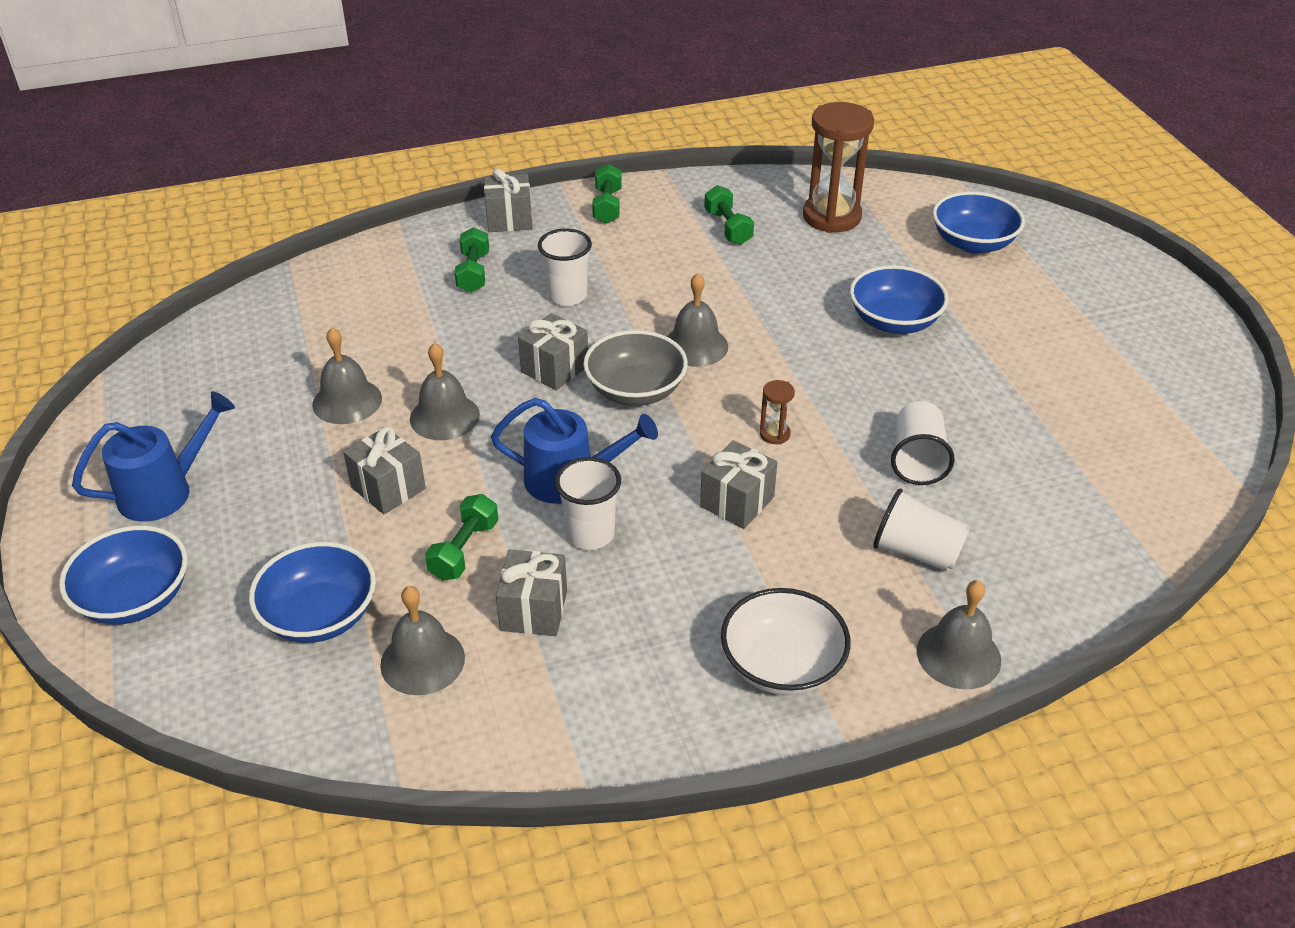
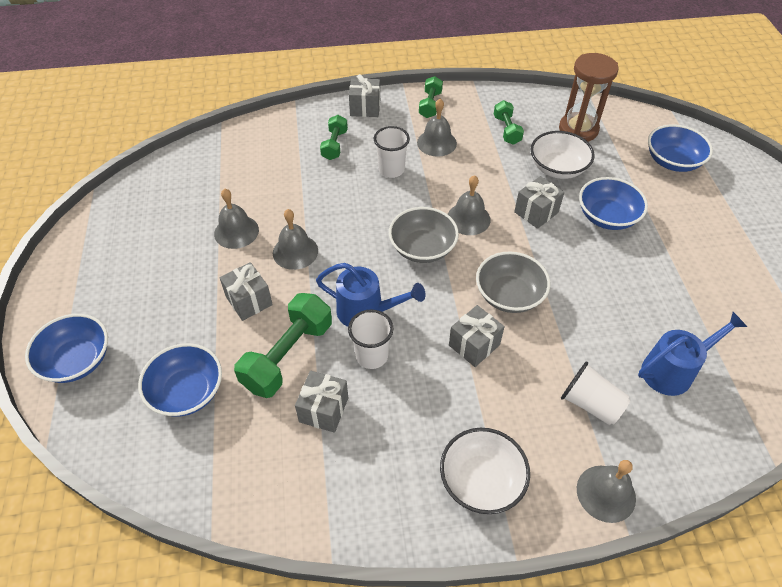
camera: 10 degrees right, 10 degrees up
(165, 491) = (112, 283): blue watering can -> blue watering can (673, 370)
(422, 661) = (244, 437): grey bell -> grey bell (436, 143)
(464, 550) = (288, 356): green dumbbell -> green dumbbell, size x1.74
(555, 369) = (373, 224): grey gift -> grey gift (536, 212)
(774, 434) = (509, 295): brown hourglass -> grey bowl
(812, 268) = (557, 168): none -> white bowl
(917, 460) = (604, 329): white cup -> none

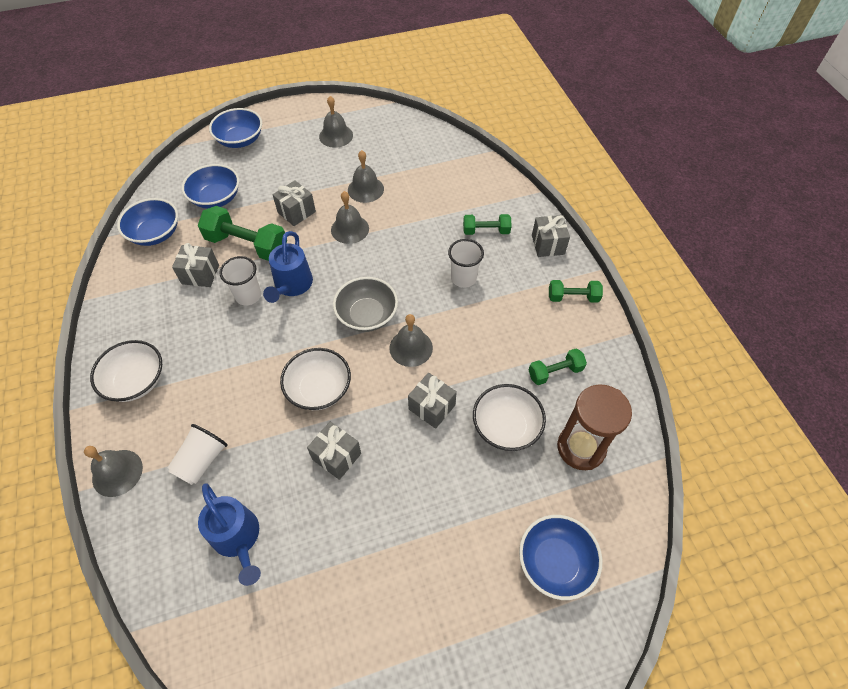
camera: 80 degrees right, 5 degrees up
(436, 143) = (514, 310): grey bell -> grey bell (336, 136)
(474, 345) = (261, 365): grey gift -> grey gift (336, 456)
(509, 295) = (319, 389): grey bowl -> white bowl
(607, 217) = (439, 479): blue bowl -> blue bowl (155, 233)

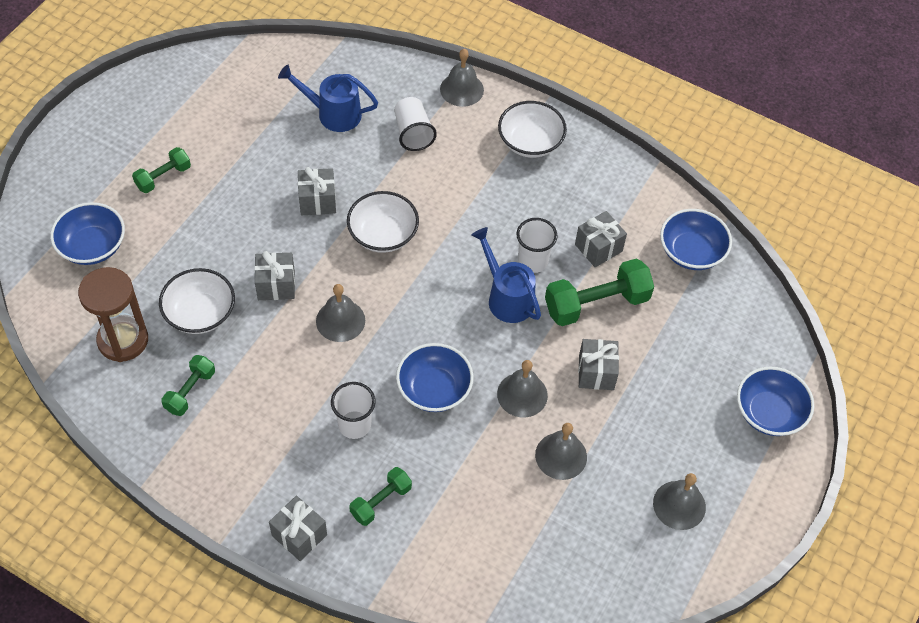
camera: 135 degrees right, 0 degrees up
(216, 198) = (691, 327): blue bowl -> blue bowl (434, 389)
(367, 315) = (409, 321): grey bowl -> none
(573, 297) = (226, 486): green dumbbell -> green dumbbell (163, 177)

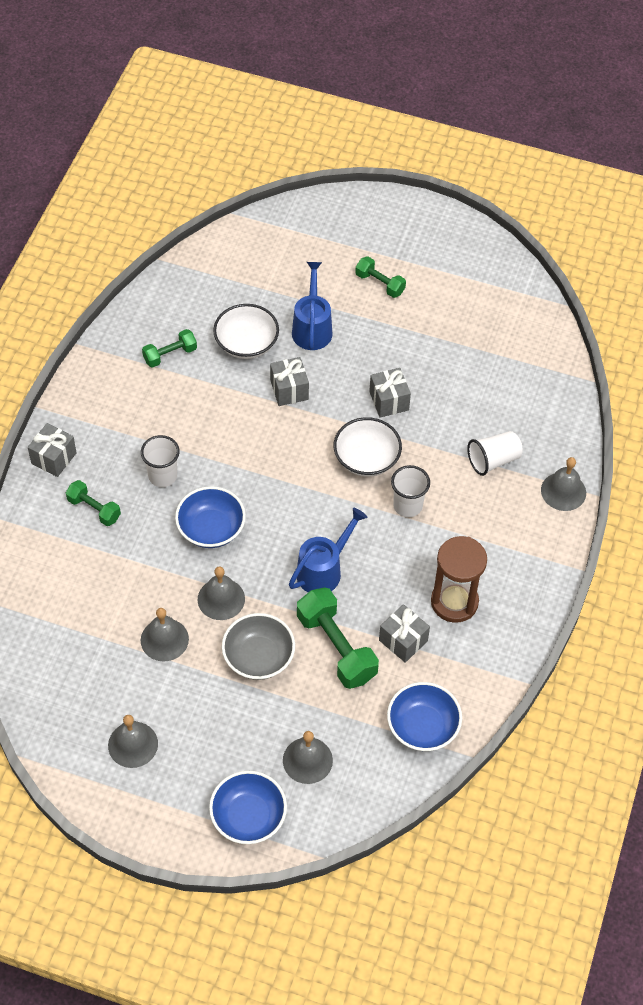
camera: 80 degrees right, 0 degrees up
(92, 246) = (293, 255): blue bowl -> none
(123, 340) = (207, 298): brown hourglass -> brown hourglass (454, 602)
(190, 391) = (170, 355): green dumbbell -> green dumbbell turned 45 degrees counterclockwise
(332, 114) = (494, 391): blue watering can -> blue watering can (312, 327)
(340, 320) = (265, 444): grey bell -> grey bell (307, 760)
(530, 142) = (516, 562): white bowl -> none
(533, 261) = (371, 585): white cup -> white cup (407, 506)
(596, 372) = (258, 657): grey gift -> grey bowl

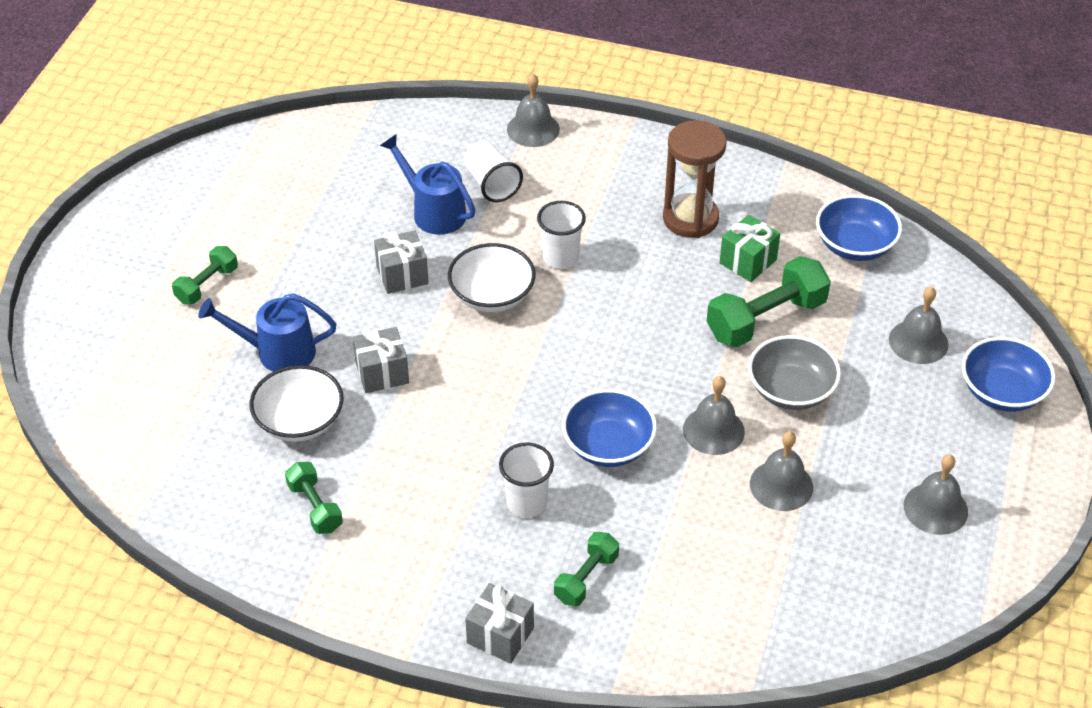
camera: 90 degrees left, 10 degrees down
(324, 569) = (659, 332): blue watering can -> blue watering can (433, 211)
(403, 640) = (748, 261): grey gift -> green gift

